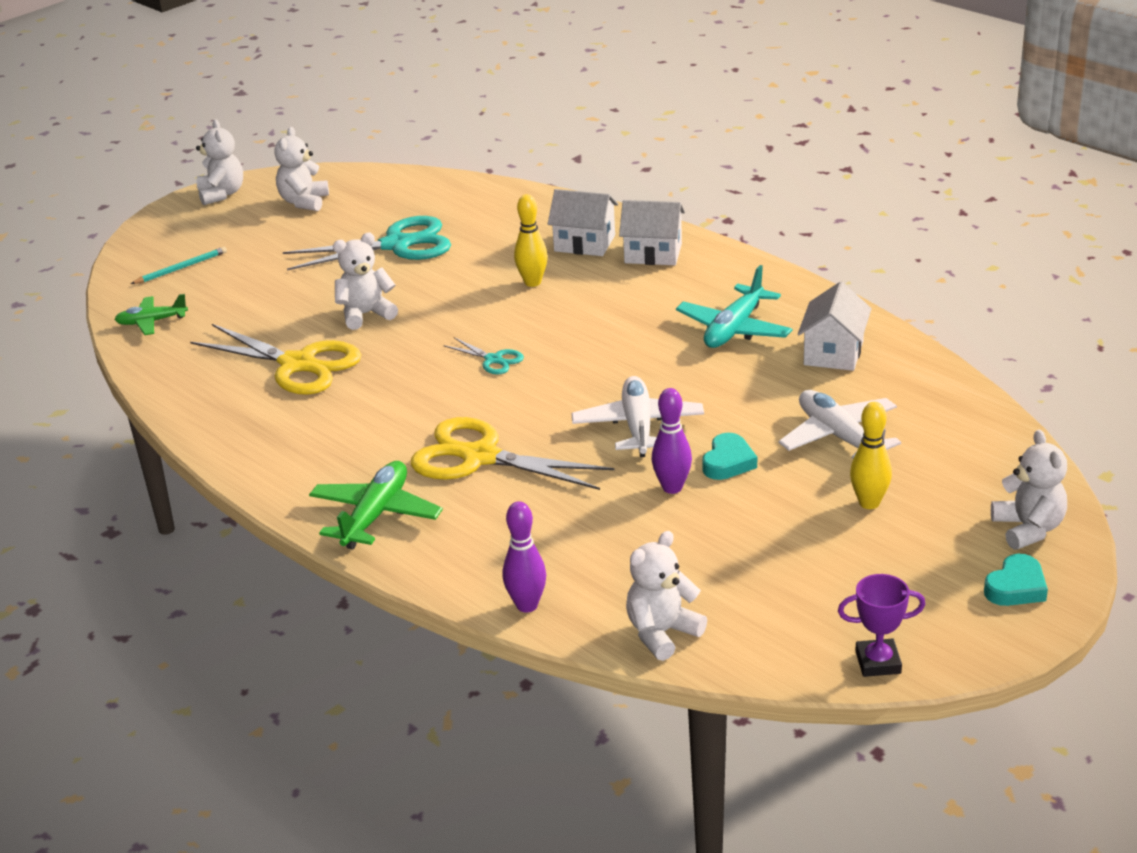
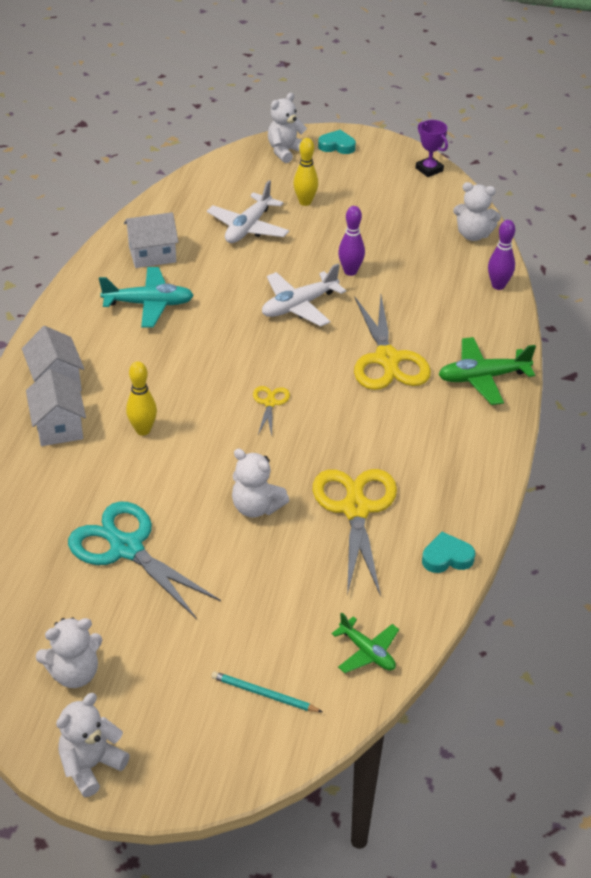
camera: 125 degrees left, 10 degrees up
(493, 360) = (270, 403): turquoise scissors -> yellow scissors
(728, 462) = (307, 259): turquoise heart -> turquoise heart (447, 557)

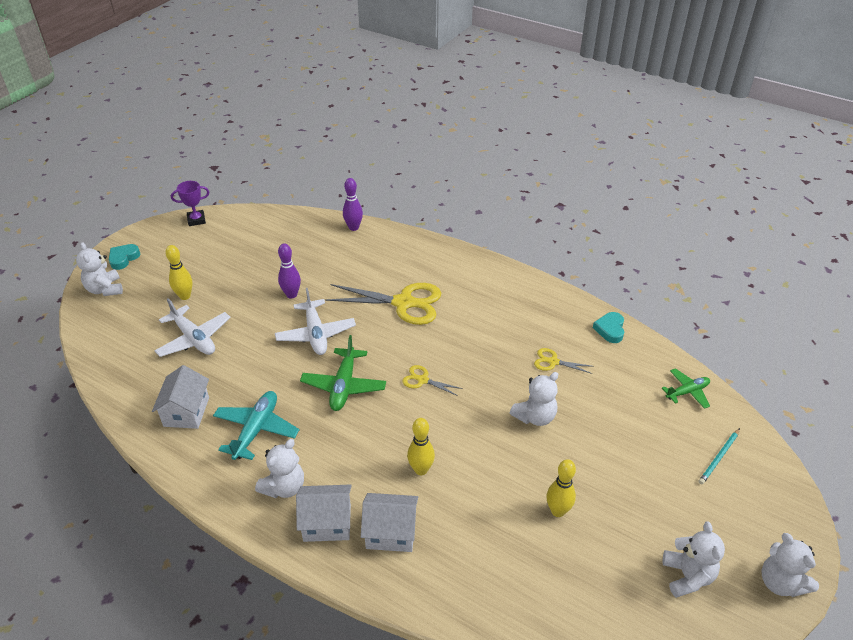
camera: 70 degrees left, 0 degrees up
(127, 548) = (557, 511): turquoise scissors -> yellow bowling pin
(355, 509) = (553, 362): yellow scissors -> yellow scissors, size x0.47
(473, 235) = (290, 222): white teddy bear -> white teddy bear (284, 487)
(483, 378) = (445, 263): green plane -> green plane (344, 385)

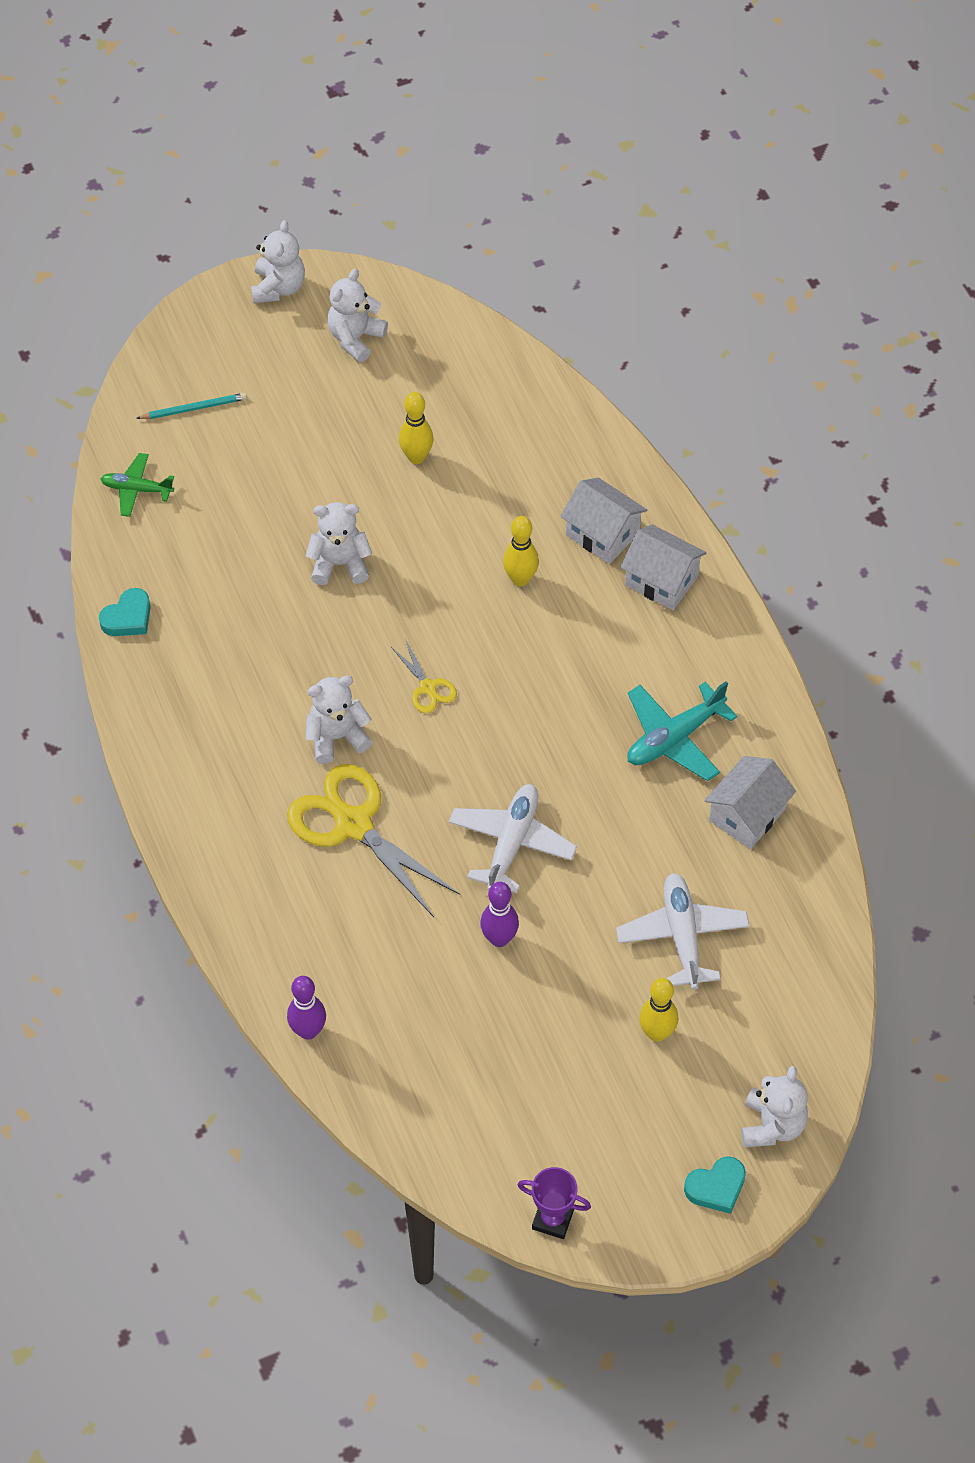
camera: 145 degrees left, 15 degrees up
(284, 487) = (683, 646): white teddy bear -> white teddy bear (337, 737)
(344, 385) = (530, 737): green plane -> none
(553, 362) = (247, 617): yellow scissors -> none

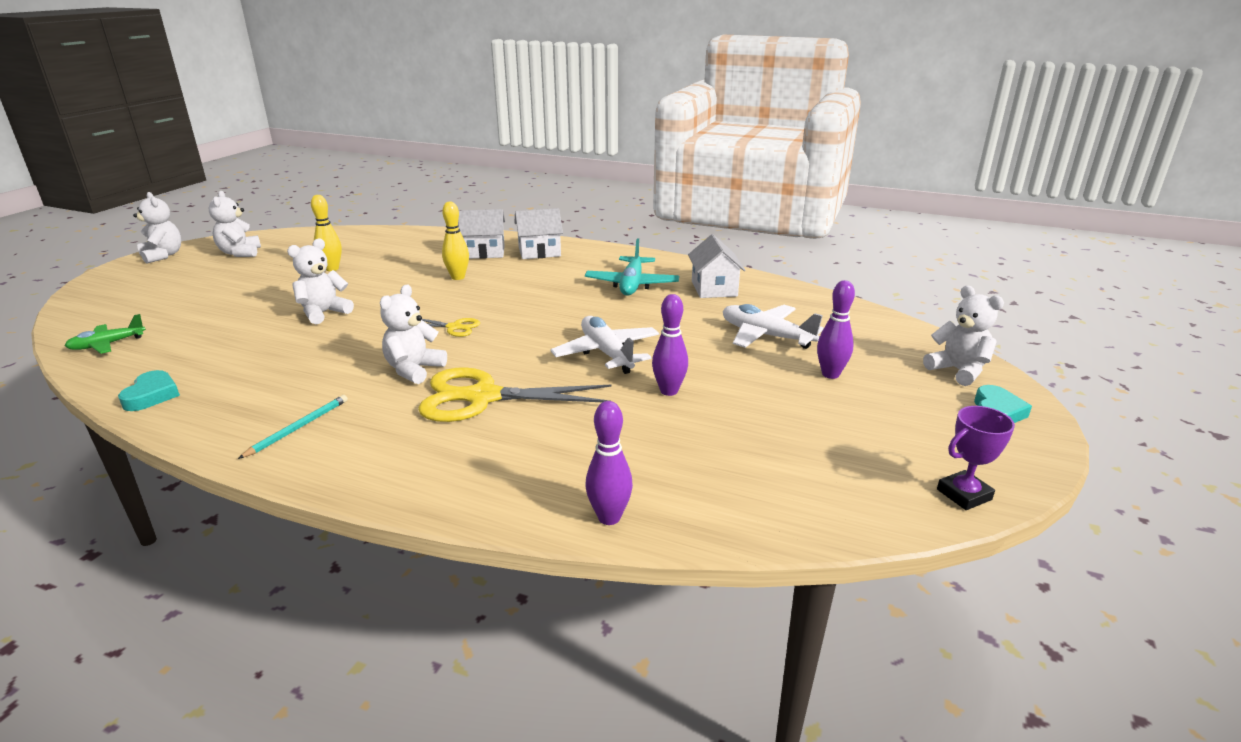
camera: 45 degrees left, 30 degrees down
(194, 408) = (133, 304): turquoise pencil -> turquoise pencil (298, 427)
(657, 1033) = (830, 374): yellow bowling pin -> purple bowling pin

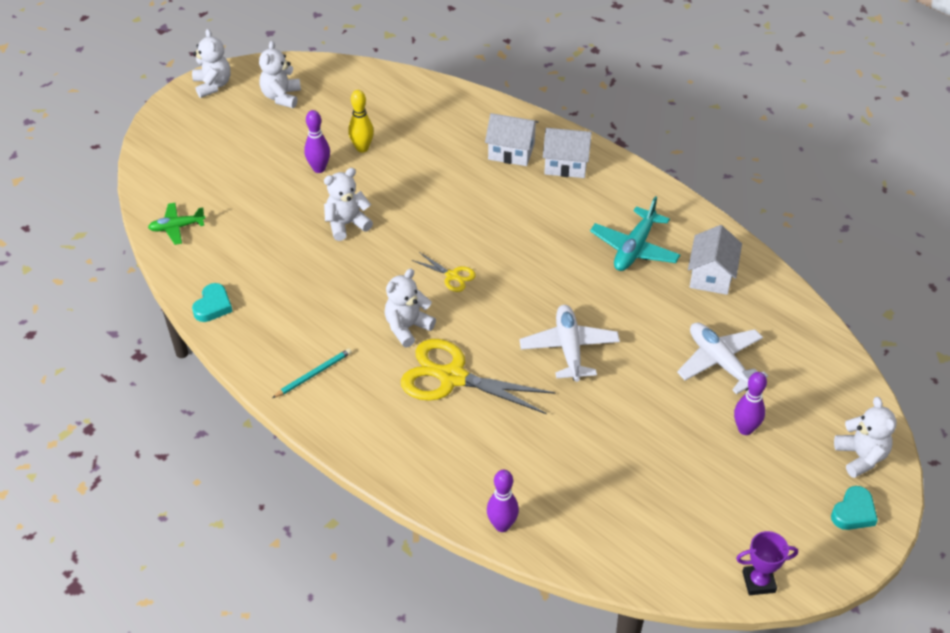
camera: 20 degrees right, 20 degrees up
(458, 277) = (474, 193): yellow bowling pin -> none
(669, 391) = (599, 411): purple bowling pin -> purple bowling pin (319, 168)

